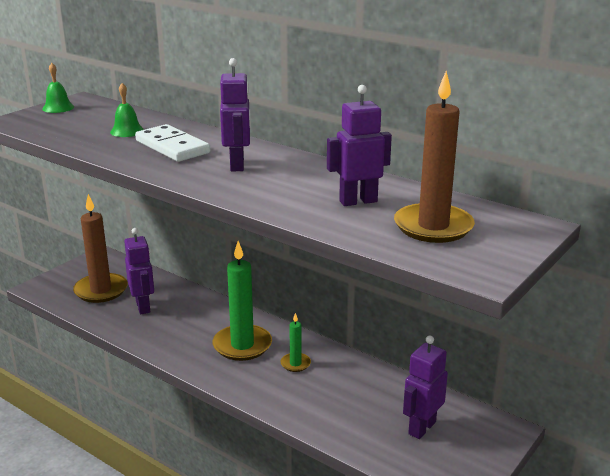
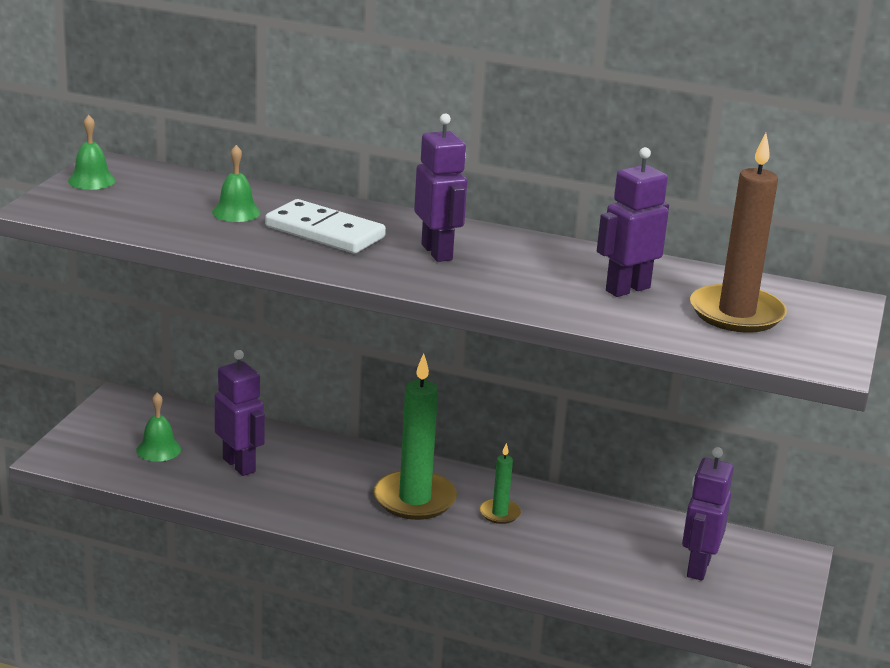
camera: 20 degrees left, 0 degrees up
(101, 290) = (158, 449): brown candle -> green bell

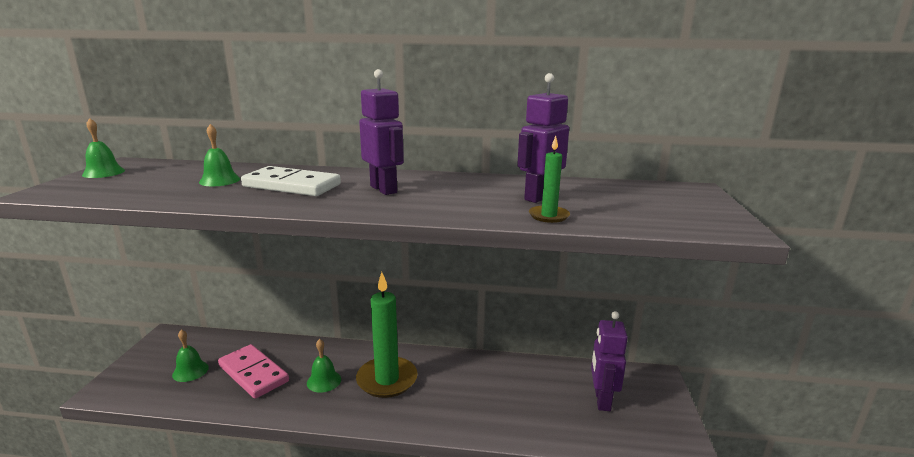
camera: 10 degrees left, 5 degrees down
(239, 465) = (253, 374): purple robot -> pink domino
(331, 488) = (324, 381): none -> green bell
(499, 513) = (450, 380): green candle -> green candle (548, 216)
(736, 313) = (631, 203): brown candle -> none

